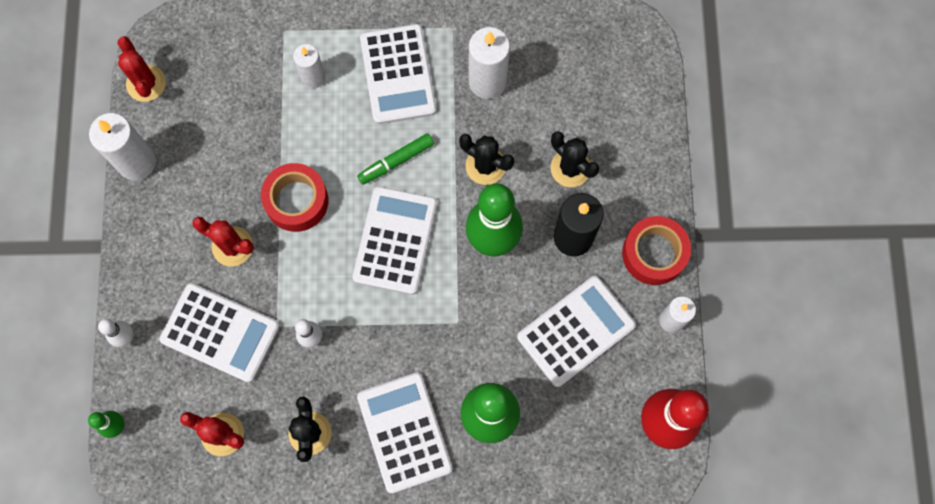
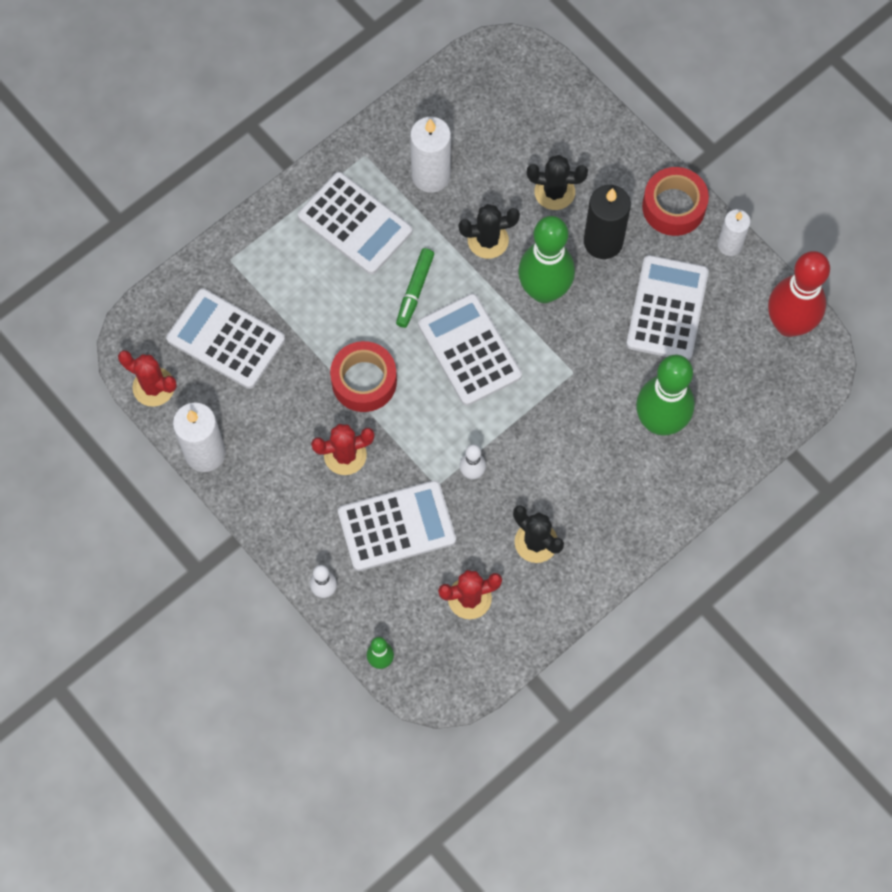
camera: 40 degrees left, 5 degrees down
(313, 78) = (288, 278): white candle -> none
(404, 432) = (607, 483): white calculator -> white calculator (226, 339)

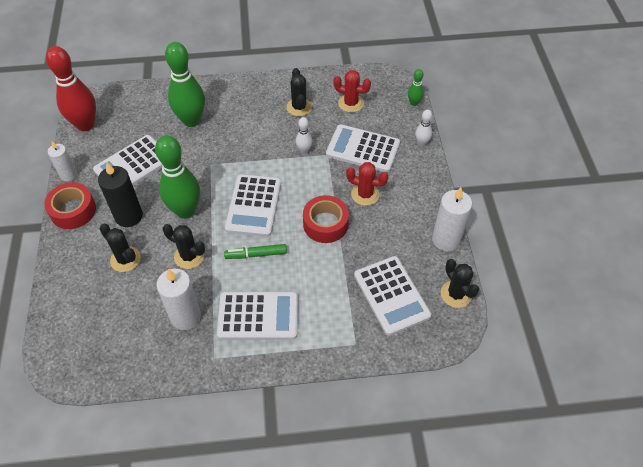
camera: 145 degrees left, 15 degrees down
(153, 387) = (456, 294): red cactus -> black cactus
(355, 224) = (258, 316): white calculator -> white calculator turned 105 degrees clockwise
(414, 290) = (256, 254): green marker -> green marker turned 150 degrees counterclockwise

